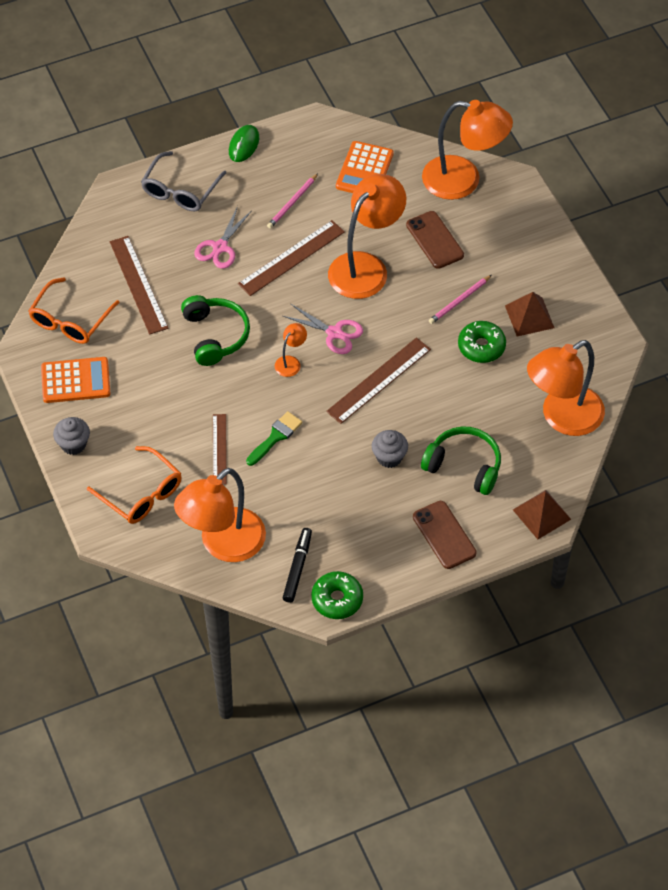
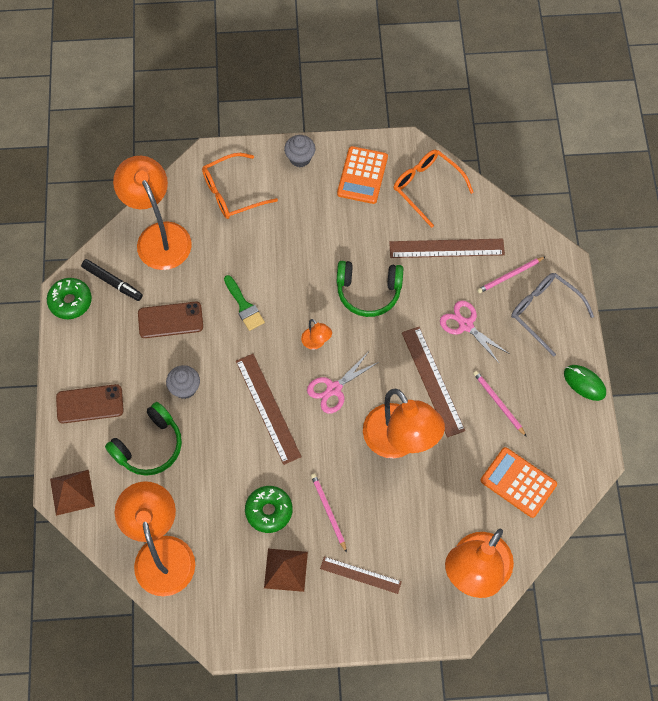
camera: 110 degrees right, 10 degrees up
(150, 226) = (510, 276): none -> pink pencil
(219, 449) = (250, 260): brown ruler -> brown ruler (360, 575)
(435, 240) = (409, 516): brown phone -> brown phone (170, 320)

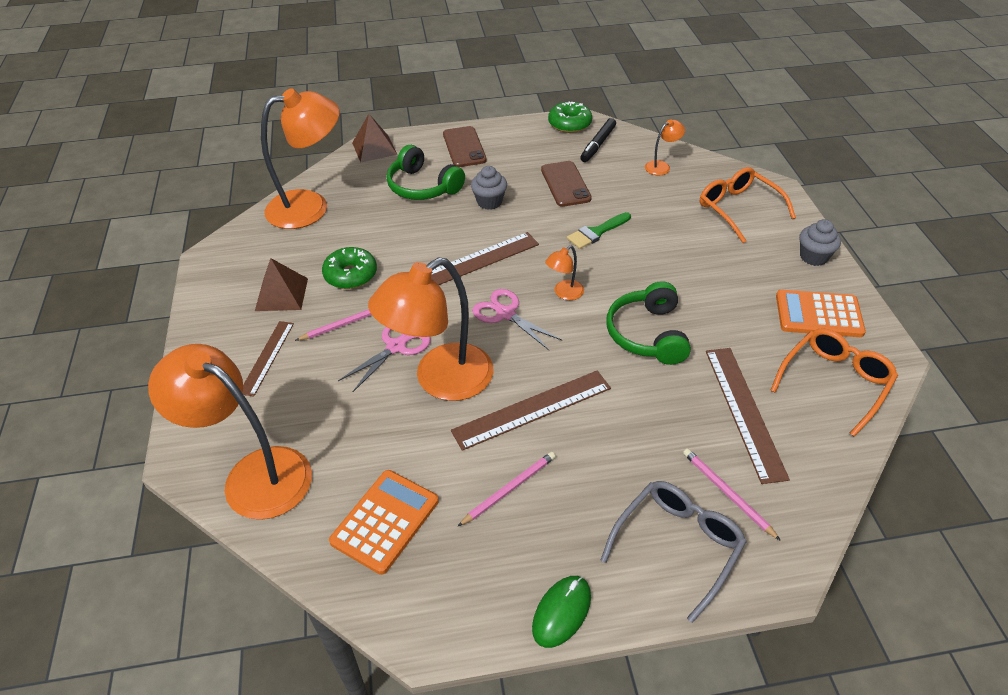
camera: 85 degrees right, 20 degrees down
(159, 236) = (661, 166): orange lamp -> orange lamp, size x0.43
(465, 325) = (627, 441): pink scissors -> pink scissors (396, 346)

